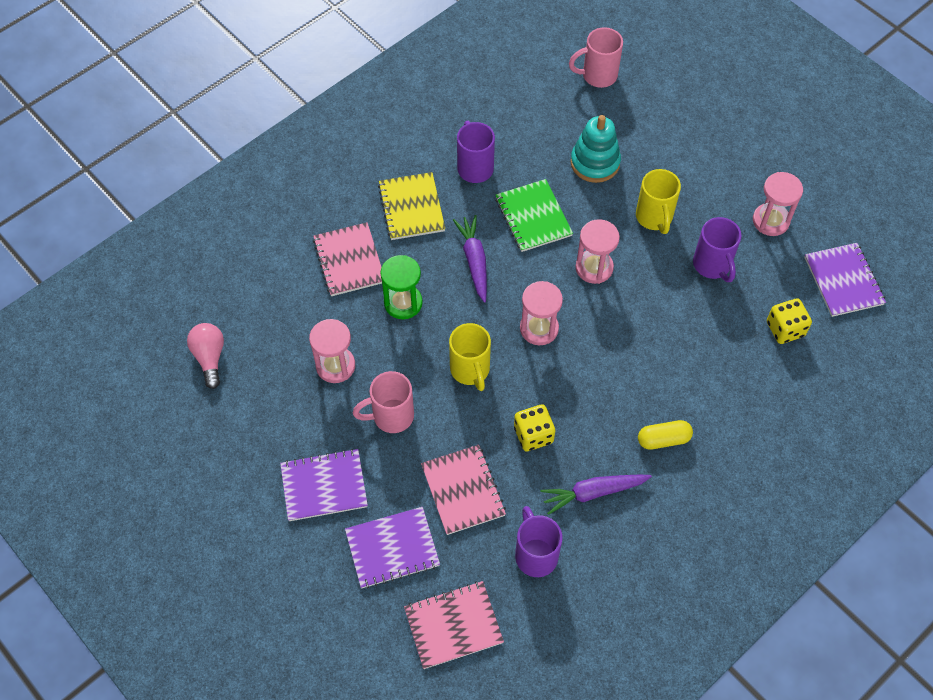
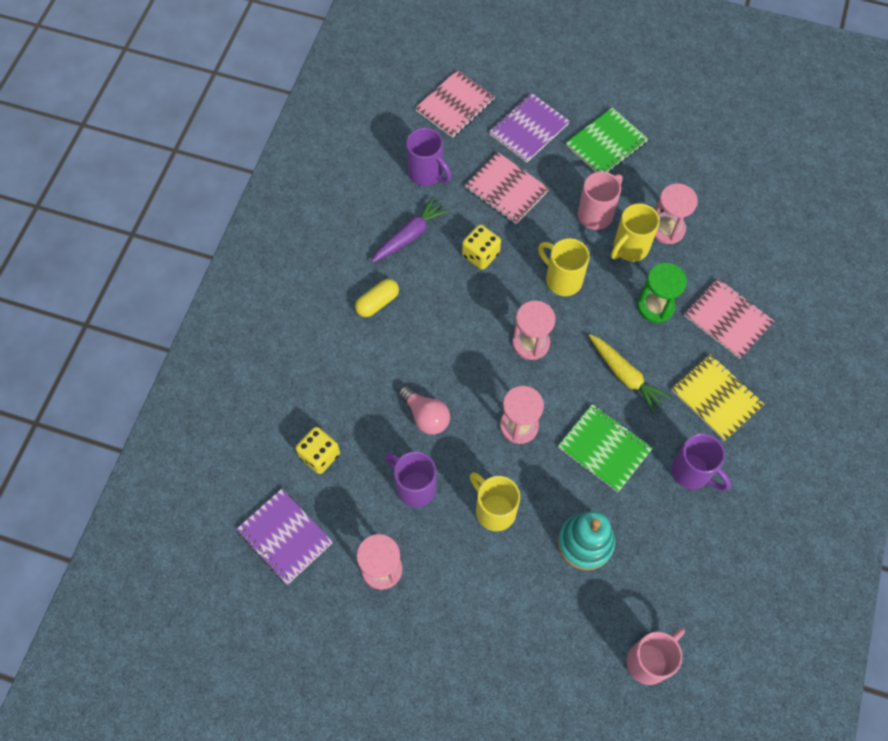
camera: 150 degrees right, 5 degrees up
(210, 357) = (764, 187): pink light bulb -> pink light bulb (426, 416)
(324, 486) = (606, 144): purple notebook -> green notebook
(385, 366) = (629, 248): none -> yellow mug
(474, 261) = (625, 376): purple carrot -> yellow carrot

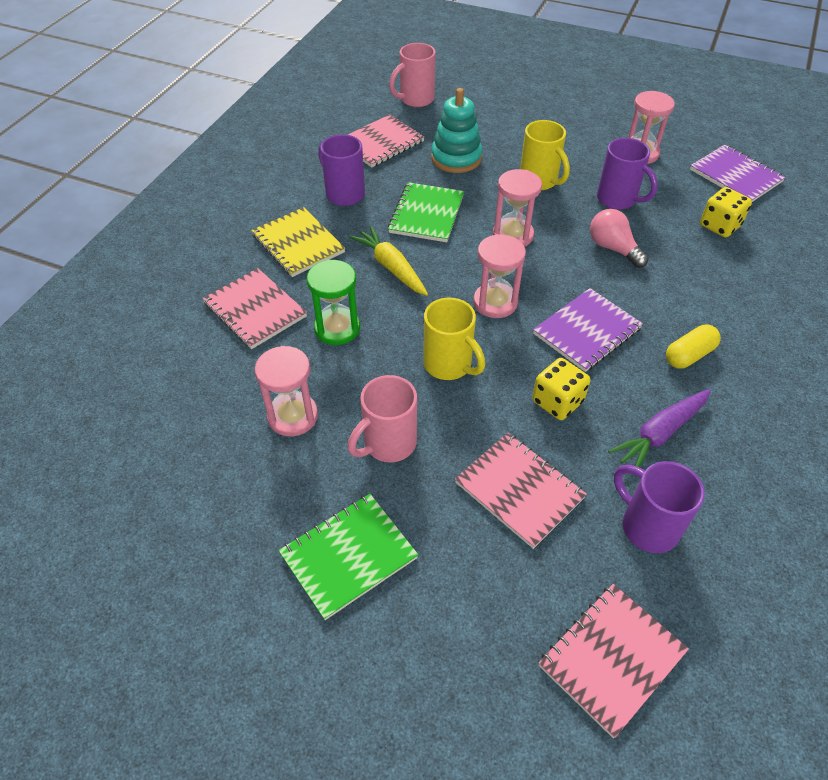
camera: 175 degrees left, 15 degrees down
(528, 129) = (477, 595): purple notebook -> purple notebook (587, 331)
(604, 448) = (426, 214): green notebook -> green notebook turned 60 degrees clockwise
(629, 248) = (352, 396): yellow mug -> none
(673, 564) = (381, 143): none -> pink notebook

